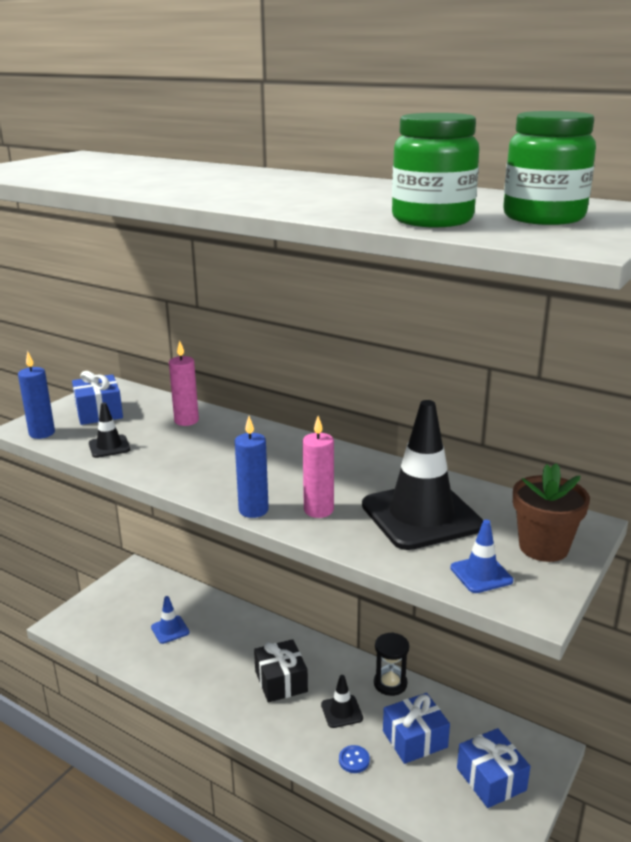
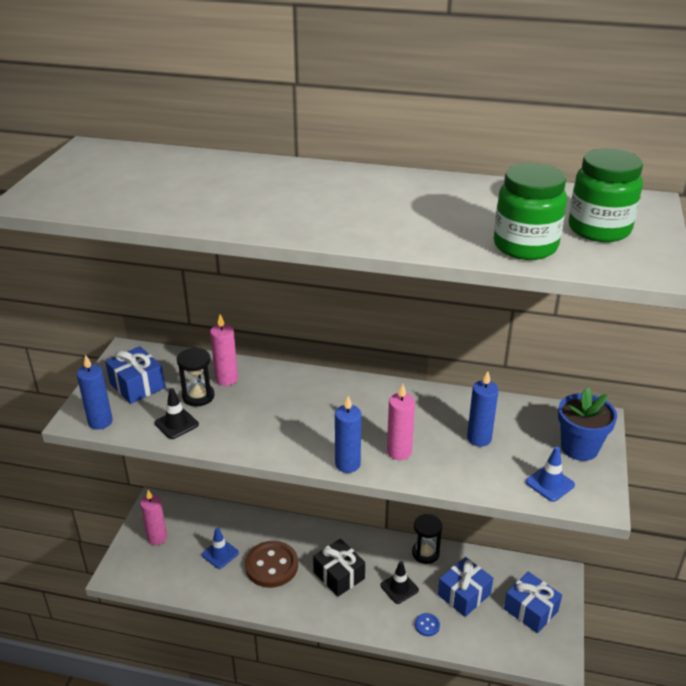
camera: 20 degrees left, 10 degrees up
(118, 601) = (157, 538): none -> pink candle
(148, 429) = (198, 396): none -> black hourglass
(215, 654) = (271, 566): none -> brown button
(421, 515) = (479, 438): black traffic cone -> blue candle
(543, 547) = (579, 448): brown flower pot -> blue flower pot

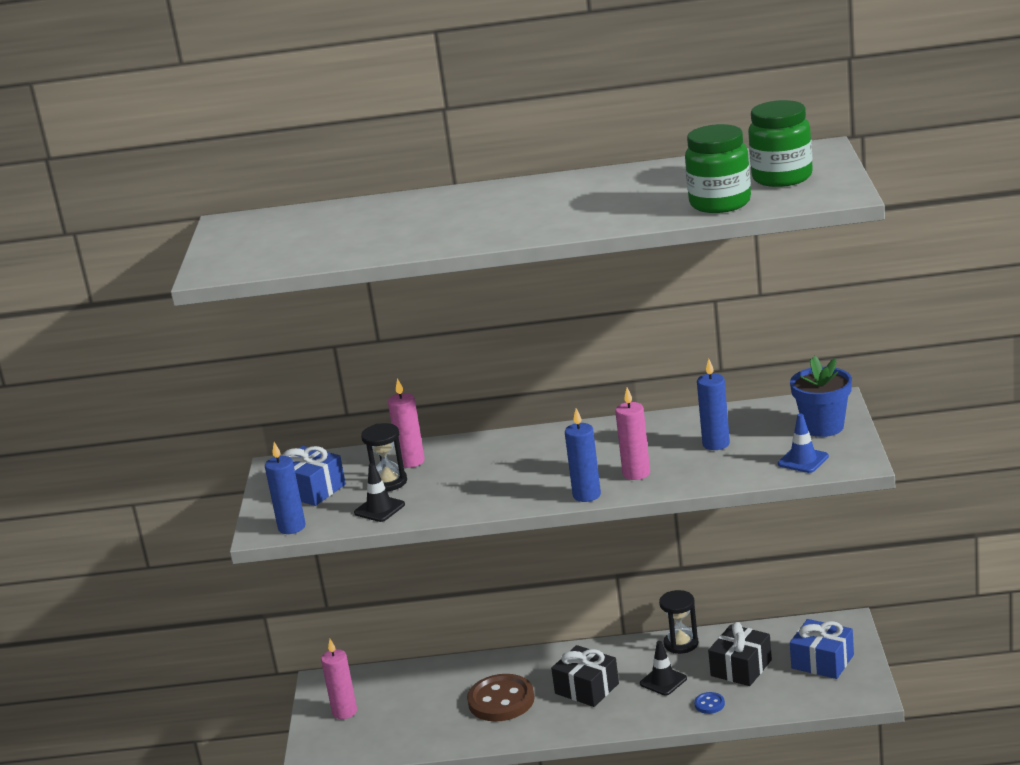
camera: 10 degrees left, 10 degrees down
(220, 554) = (432, 706): blue traffic cone -> none
(464, 594) = (741, 668): blue gift -> black gift

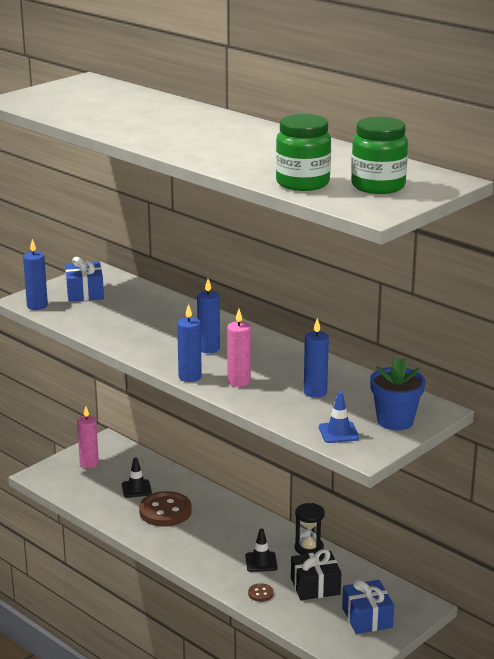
camera: 40 degrees right, 0 degrees up
(379, 509) = (89, 321): black traffic cone -> black traffic cone (136, 489)
(388, 482) = (122, 310): black hourglass -> none
(411, 461) = (155, 306): pink candle -> none
(547, 465) = (208, 348): none -> blue candle
(587, 688) = (216, 536): black gift -> none
(709, 704) = (260, 593): blue button -> brown button

